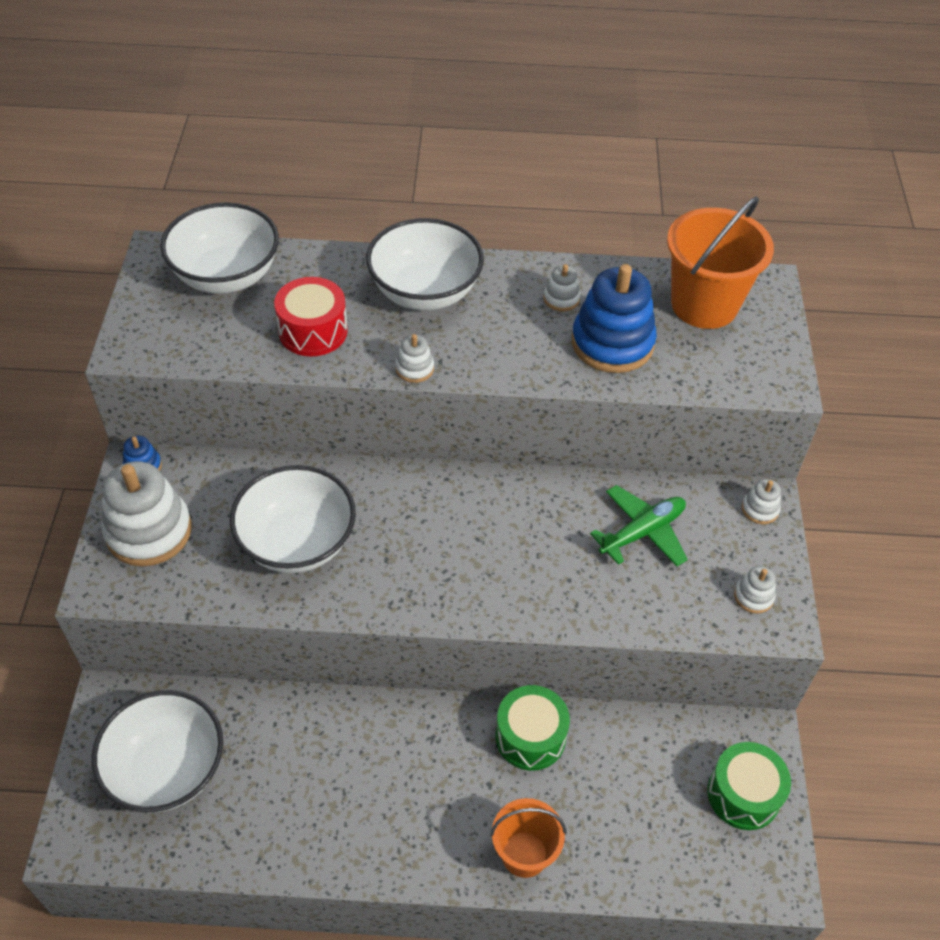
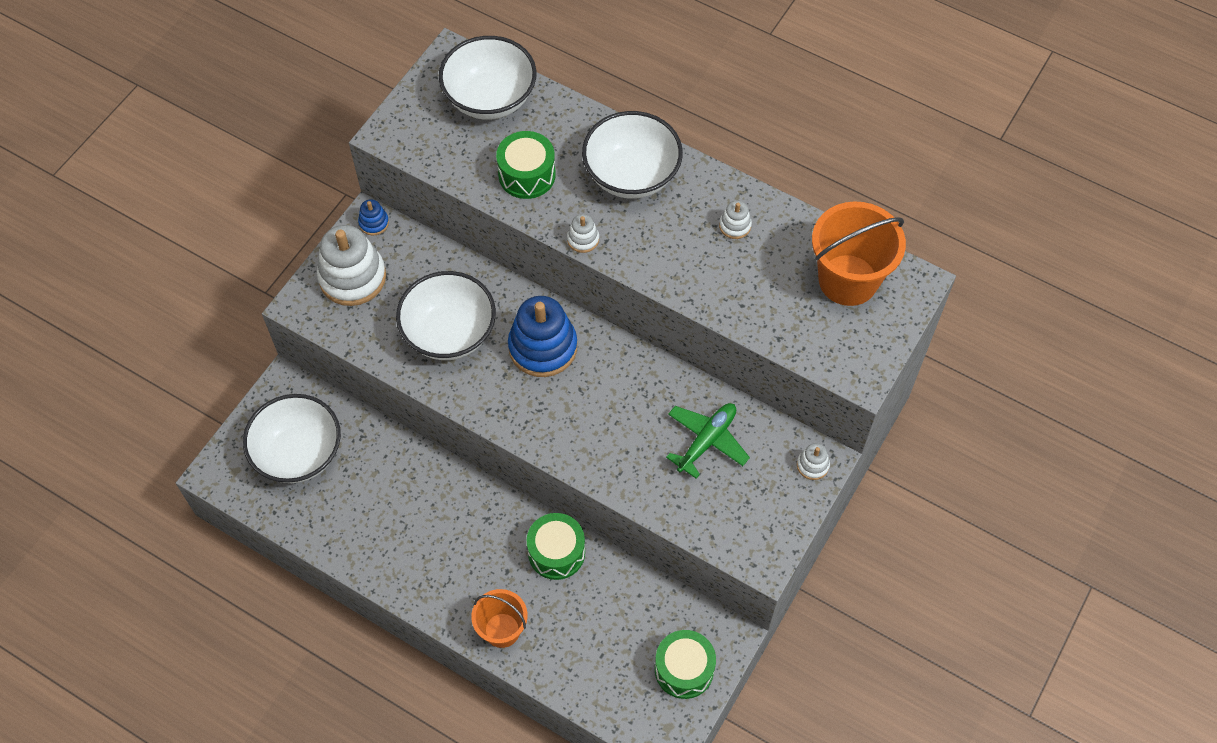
camera: 30 degrees right, 10 degrees up
(313, 331) = (527, 175): red drum -> green drum
(612, 343) = (749, 282): blue stacking toy -> blue stacking toy (543, 347)
(642, 532) = (707, 441): green plane -> green plane turned 45 degrees counterclockwise
(753, 596) = (757, 530): white stacking toy -> none

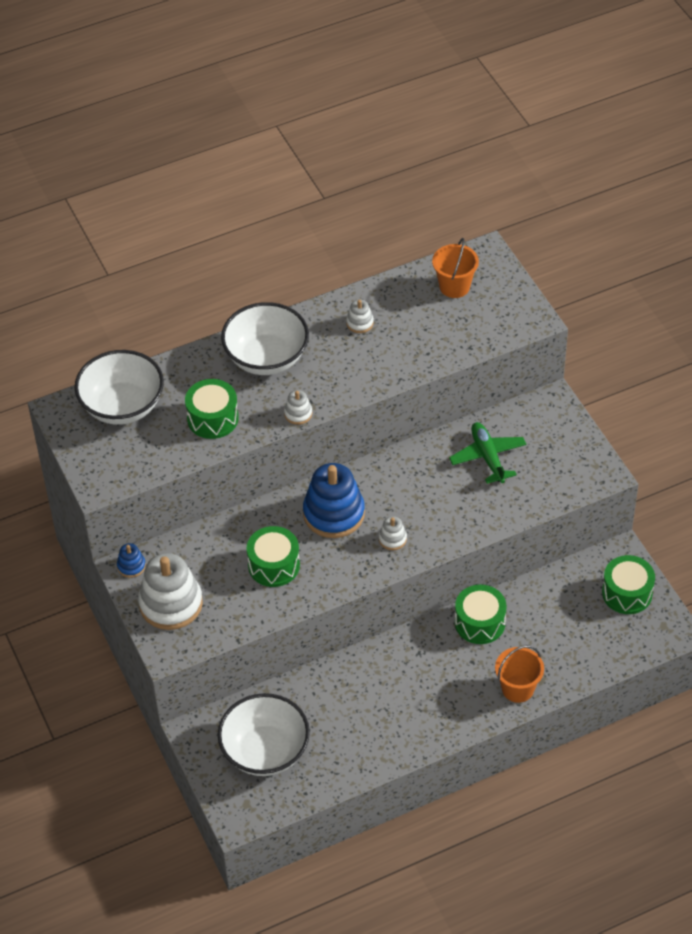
camera: 55 degrees left, 10 degrees down
(449, 333) = (274, 565): white bowl -> green drum
(812, 465) = (552, 408): white stacking toy -> white stacking toy (392, 539)
(848, 280) = (454, 286): orange bucket -> orange bucket, size x0.62

